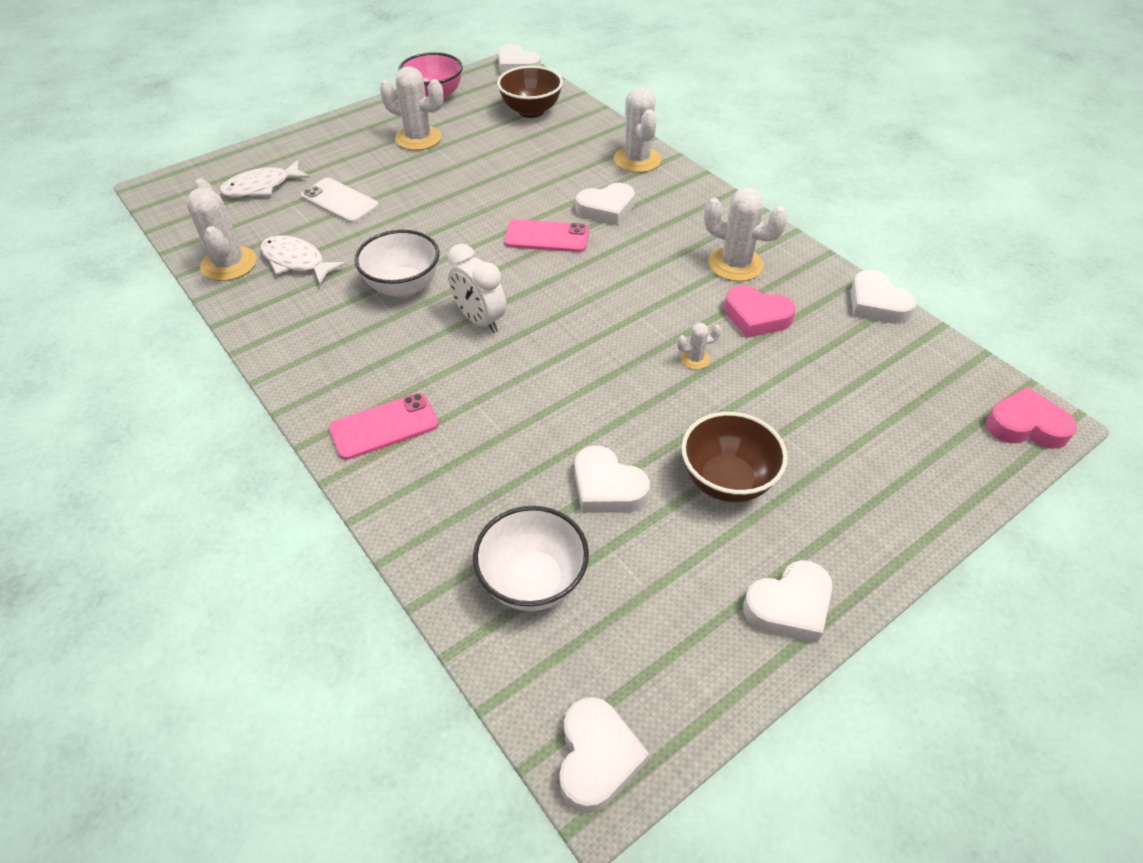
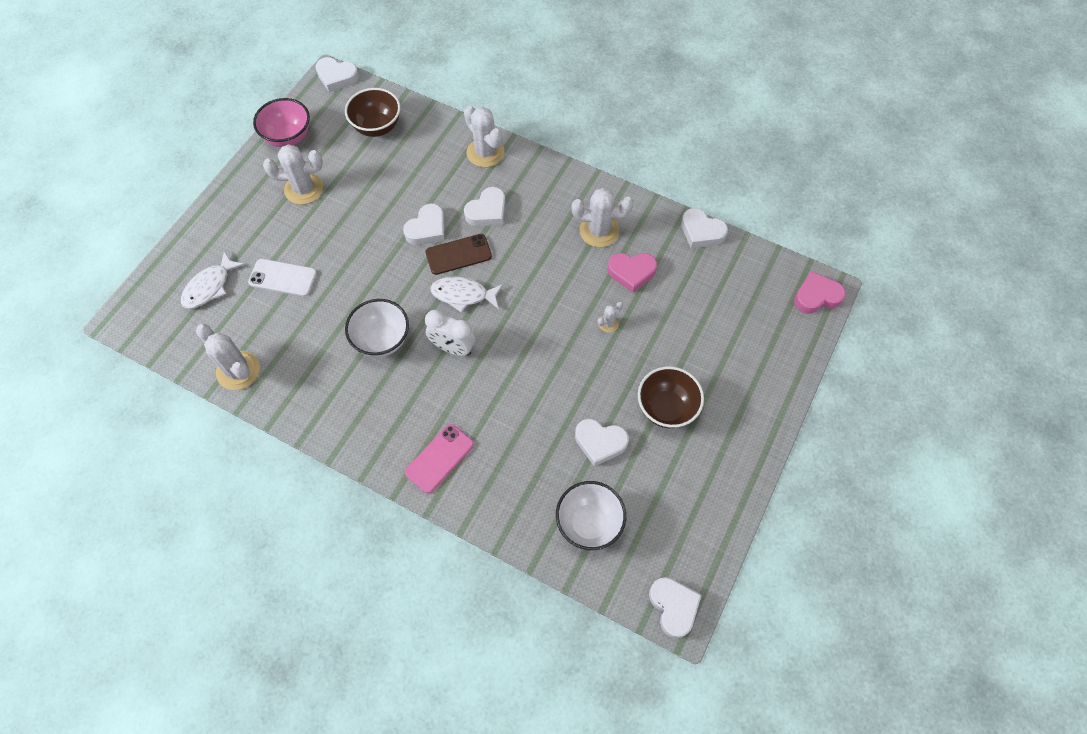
camera: 25 degrees left, 15 degrees up
(296, 261) = (288, 348): white fish -> white fish (463, 295)
(547, 237) = (458, 254): pink phone -> brown phone
(789, 606) = (732, 475): white heart -> white heart (427, 229)

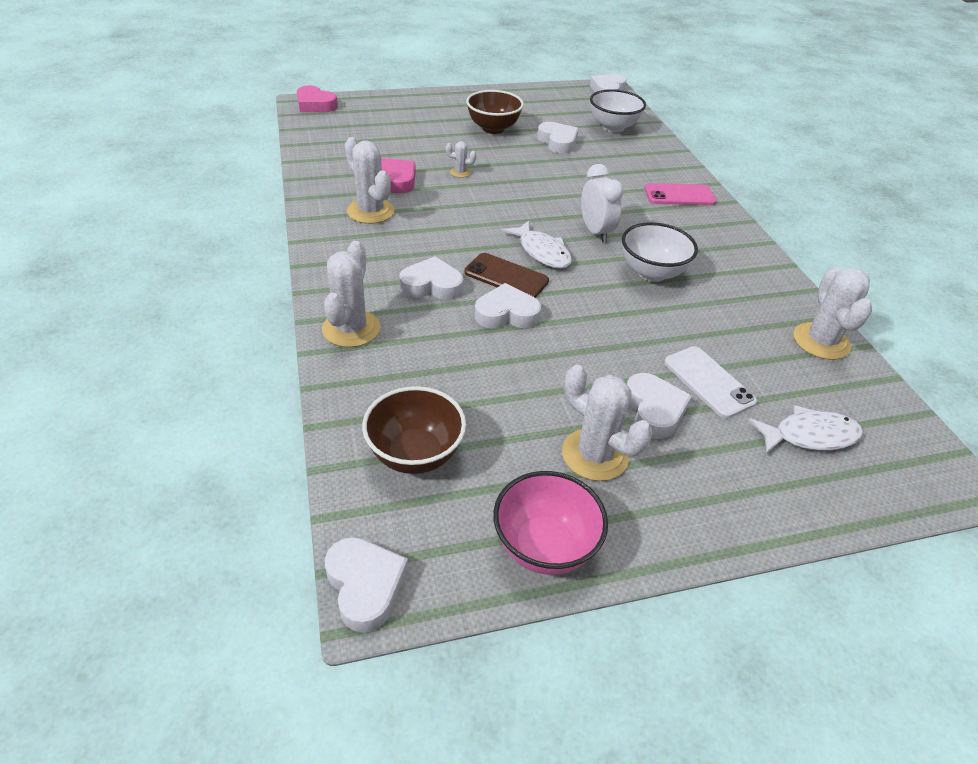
camera: 135 degrees left, 20 degrees down
(701, 232) = (307, 164): white heart -> white heart (654, 410)

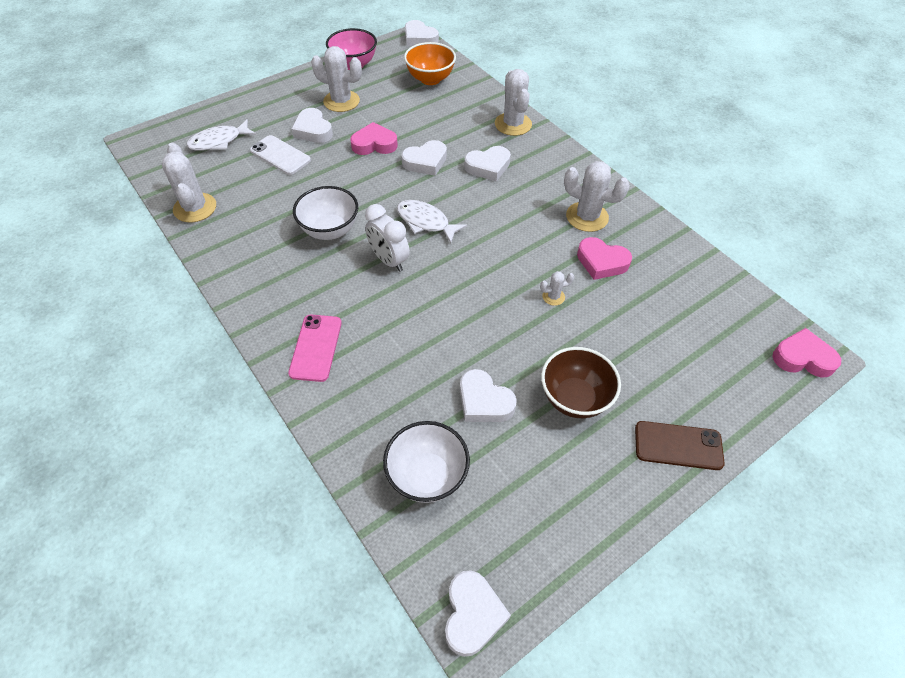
camera: 160 degrees right, 10 degrees up
(415, 454) = (430, 79): brown bowl -> orange bowl
(506, 277) = (441, 190): brown phone -> brown phone (678, 445)
(565, 358) = (374, 144): none -> pink heart
(679, 195) = (316, 348): pink phone -> pink phone turned 60 degrees counterclockwise

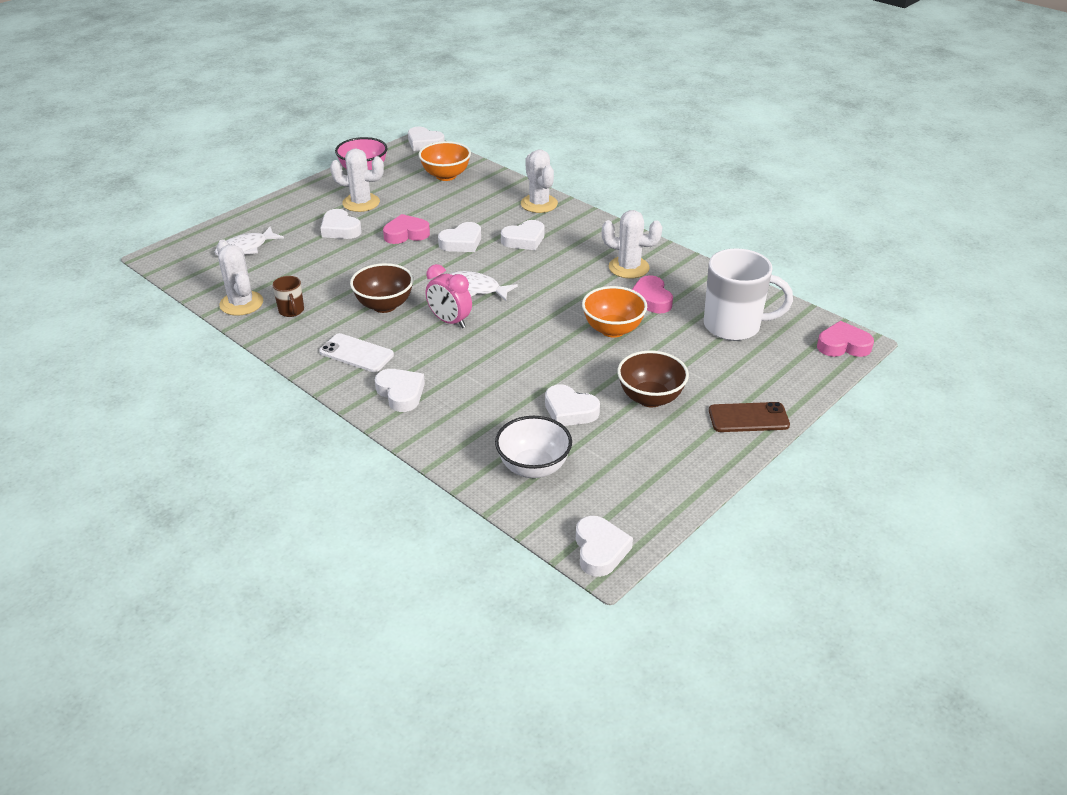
camera: 10 degrees left, 15 degrees down
(239, 224) = (291, 311): none -> brown mug
(280, 155) = (313, 253): white phone -> white phone (356, 353)
(316, 348) = (401, 393): pink phone -> white heart
(330, 230) = (384, 305): white bowl -> brown bowl
(389, 260) = (450, 321): white clock -> pink clock
(553, 297) = (613, 329): white cactus -> orange bowl
(601, 262) = (650, 299): pink heart -> pink heart turned 60 degrees clockwise
(684, 312) = (734, 326): none -> white mug

